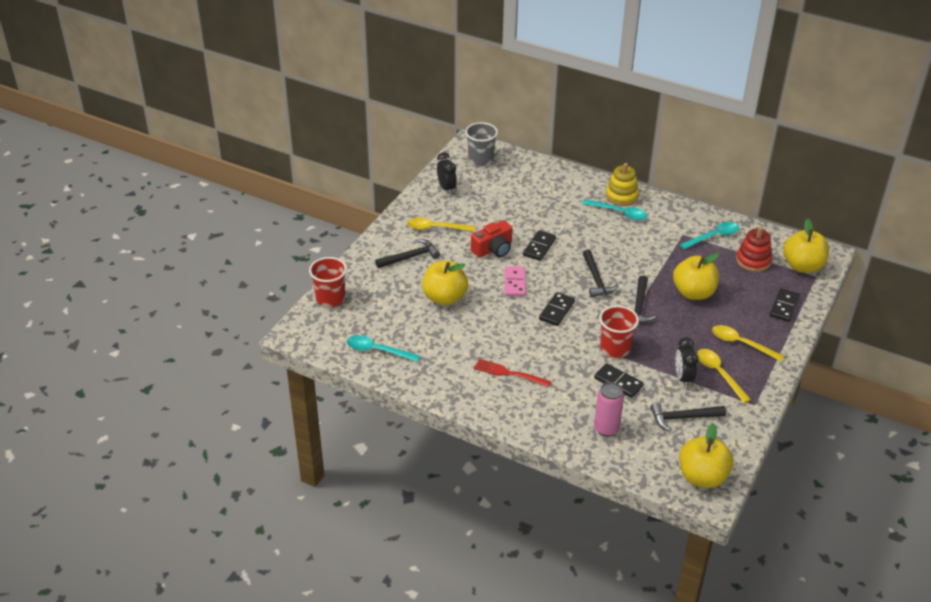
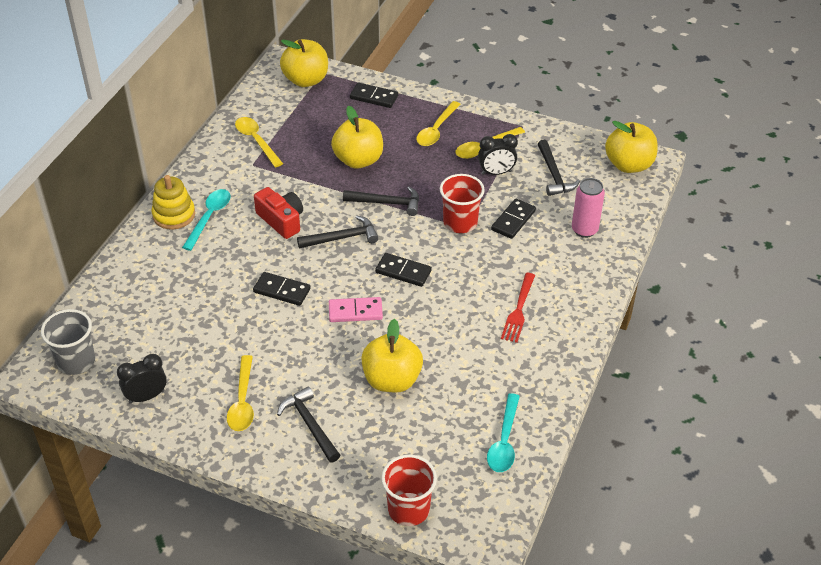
camera: 95 degrees left, 5 degrees up
(493, 249) = (288, 336): red camera -> red camera (281, 220)
(713, 237) = (256, 141): turquoise spoon -> yellow spoon
(753, 261) = (299, 113): red stacking toy -> none

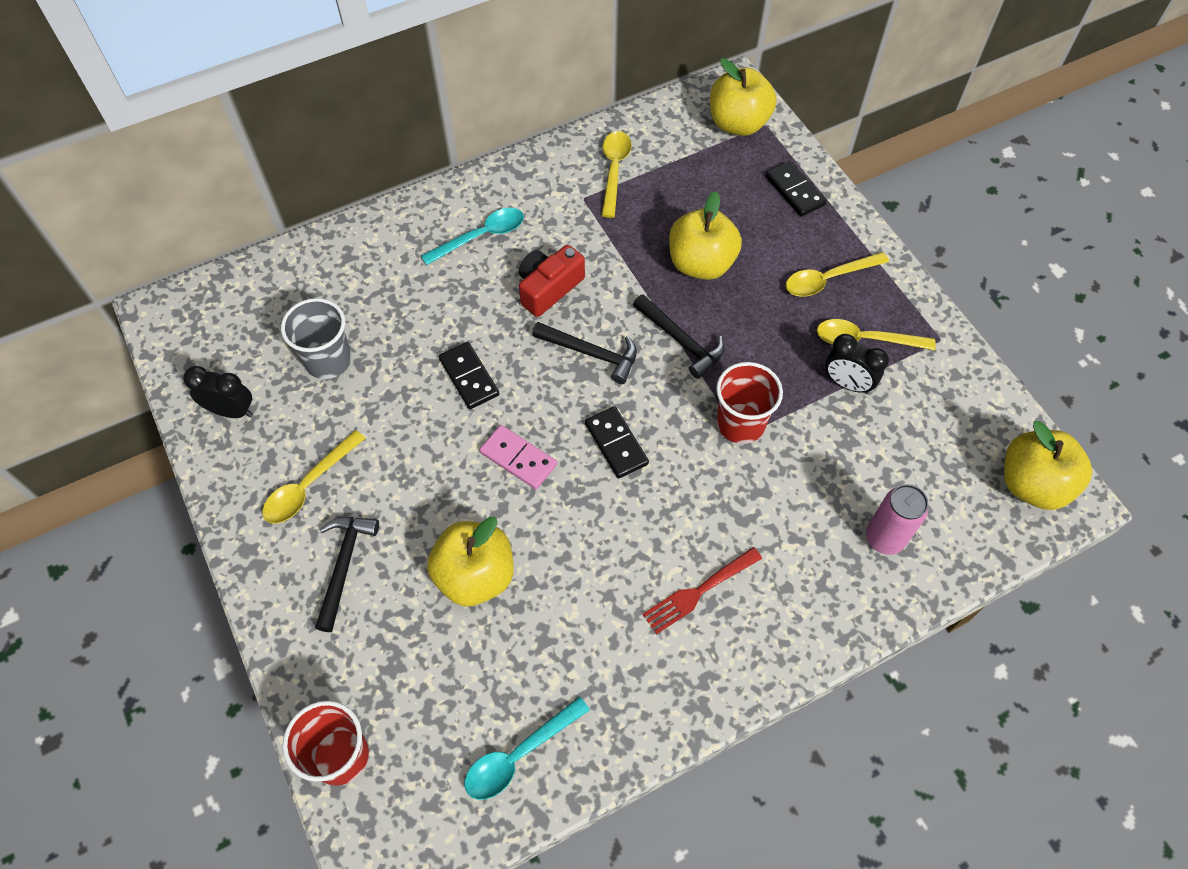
camera: 40 degrees right, 15 degrees up
(76, 361) = (211, 323): grey cup -> grey cup (328, 360)
(174, 215) = (450, 210): yellow stacking toy -> none
(281, 220) = (548, 288): red camera -> red camera turned 135 degrees counterclockwise
(513, 220) = (807, 464): black domino -> none
(554, 175) = (917, 434): black hammer -> none

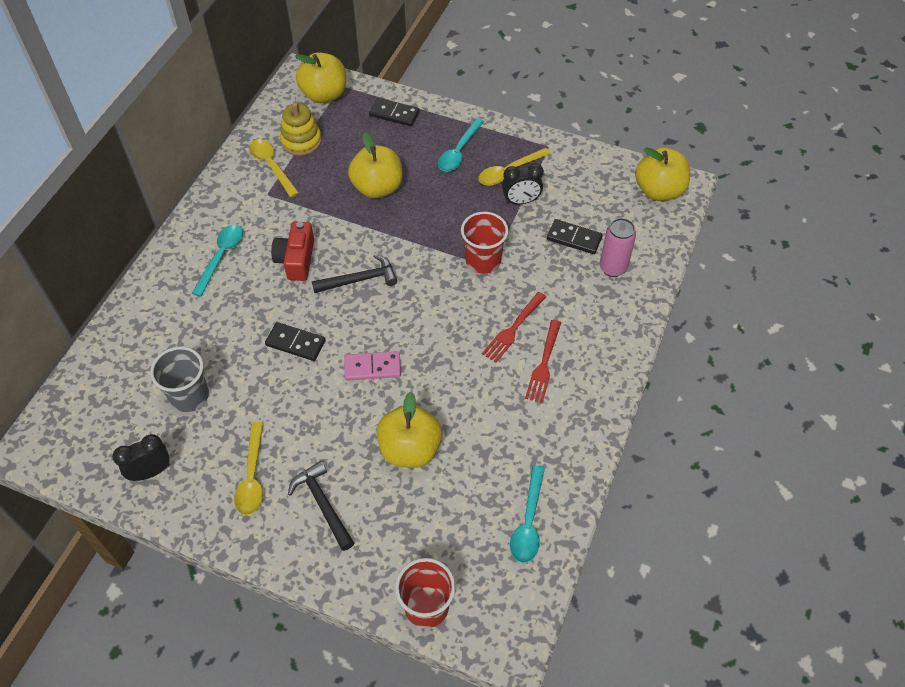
camera: 40 degrees left, 5 degrees down
(616, 444) = (423, 319): black domino -> black domino (574, 238)
(668, 161) = (301, 141): none -> yellow stacking toy
(681, 341) = (407, 238): black hammer -> none
(702, 525) = (513, 328): none -> red fork
(828, 279) = (459, 151): yellow spoon -> turquoise spoon

